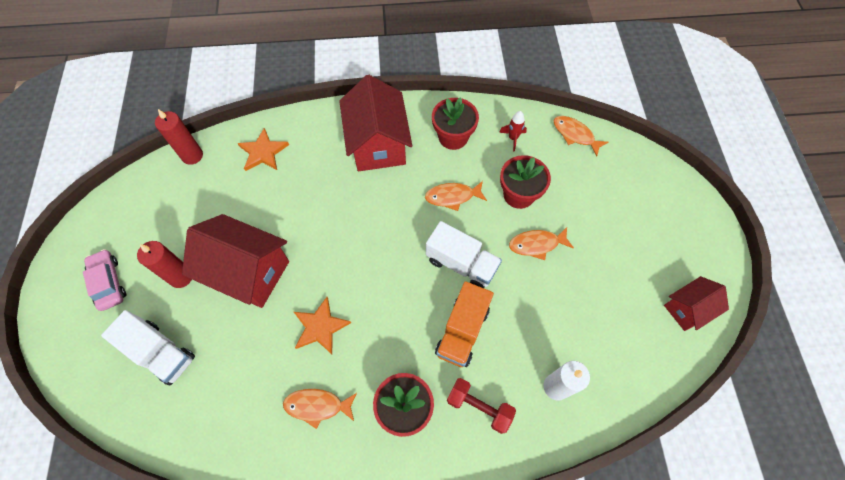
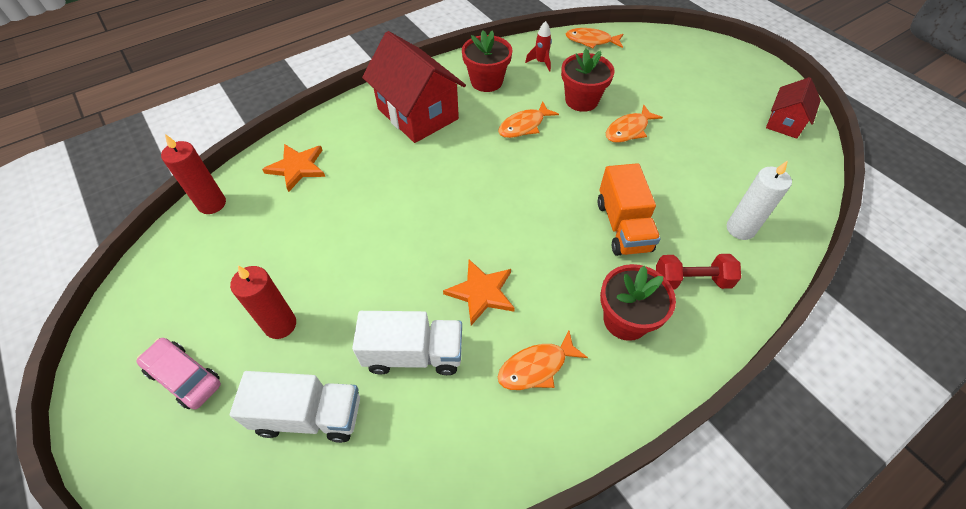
camera: 30 degrees left, 10 degrees down
(248, 272) = (361, 281): red house -> none
(461, 263) = (576, 173): white truck -> white truck (414, 354)

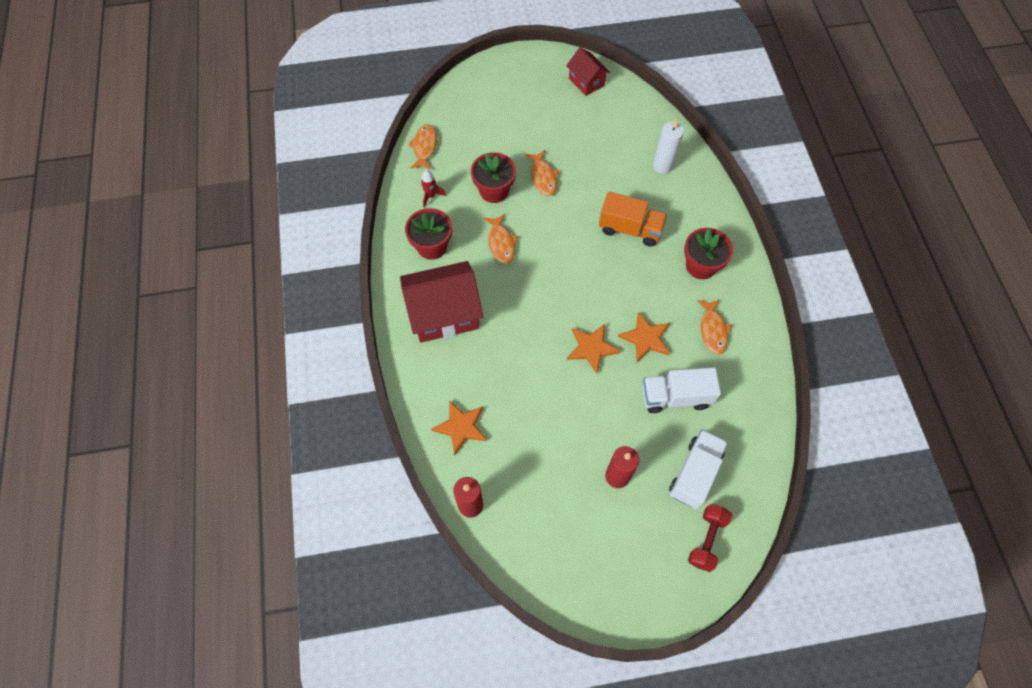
camera: 65 degrees left, 10 degrees up
(184, 377) = (634, 550): pink car -> none
(414, 354) = (675, 397): white truck -> white truck turned 120 degrees counterclockwise
(440, 243) = (592, 348): none -> orange star
(591, 41) = (424, 147): orange fish -> orange fish turned 150 degrees clockwise
(691, 280) = (688, 215): red dumbbell -> red dumbbell (706, 540)

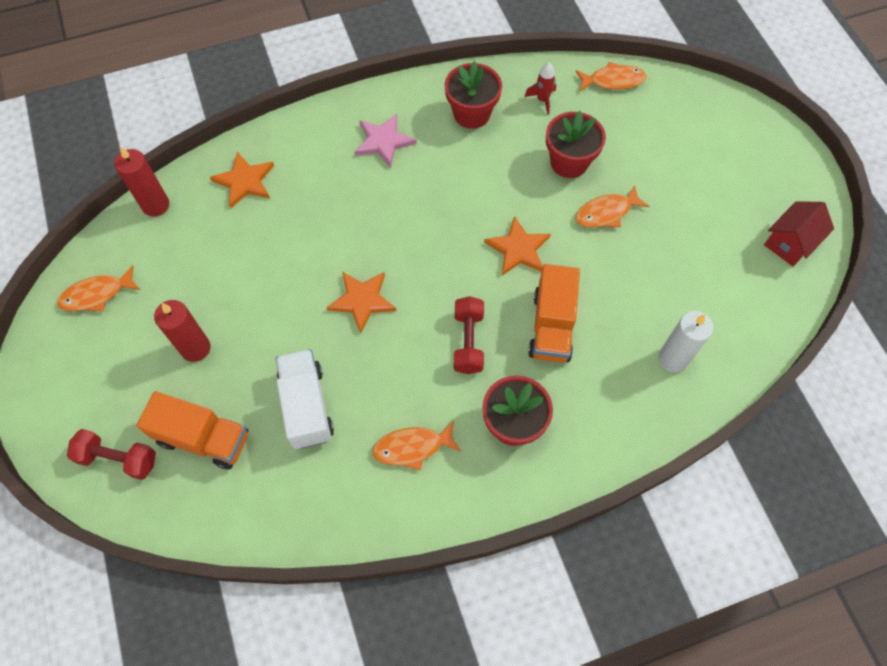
camera: 80 degrees right, 0 degrees up
(444, 314) = (383, 141): red house -> pink star
(501, 243) = (493, 182): orange fish -> orange fish (97, 294)
(635, 282) = (468, 342): none -> red dumbbell
(646, 338) = (386, 362): orange star -> orange star (518, 249)
(694, 473) = (203, 438): white truck -> orange truck

